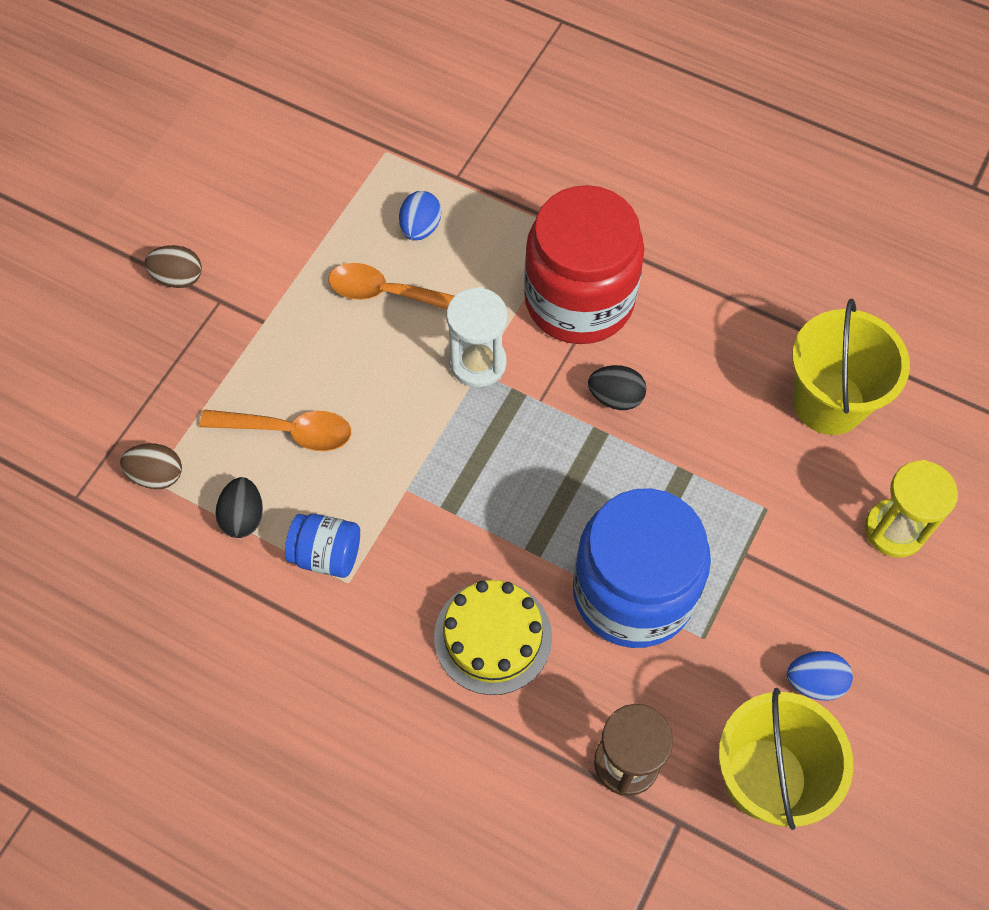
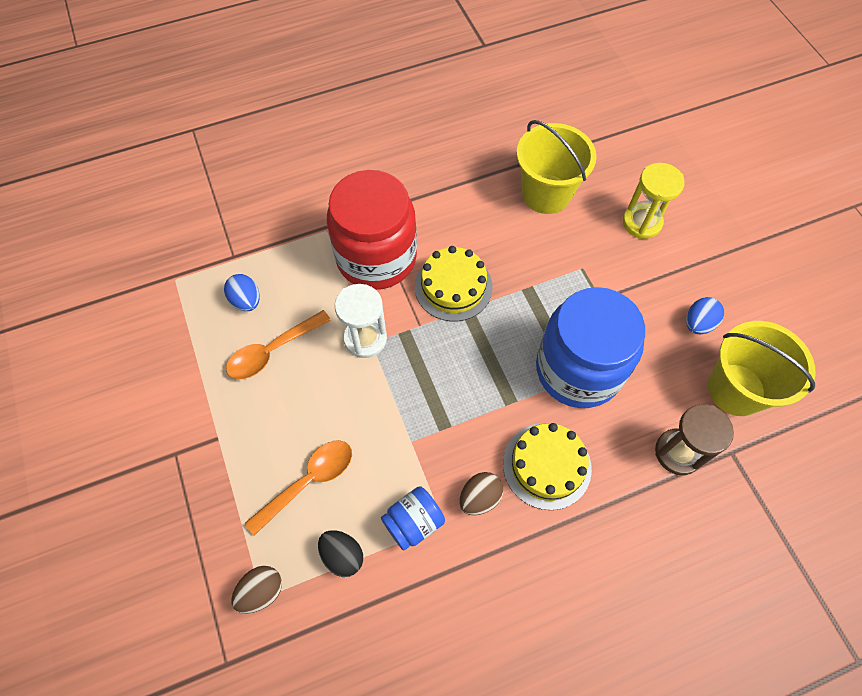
camera: 50 degrees left, 0 degrees up
(178, 278) = (131, 467): brown egg -> brown egg (479, 498)
(615, 397) = (453, 286): black egg -> yellow cake

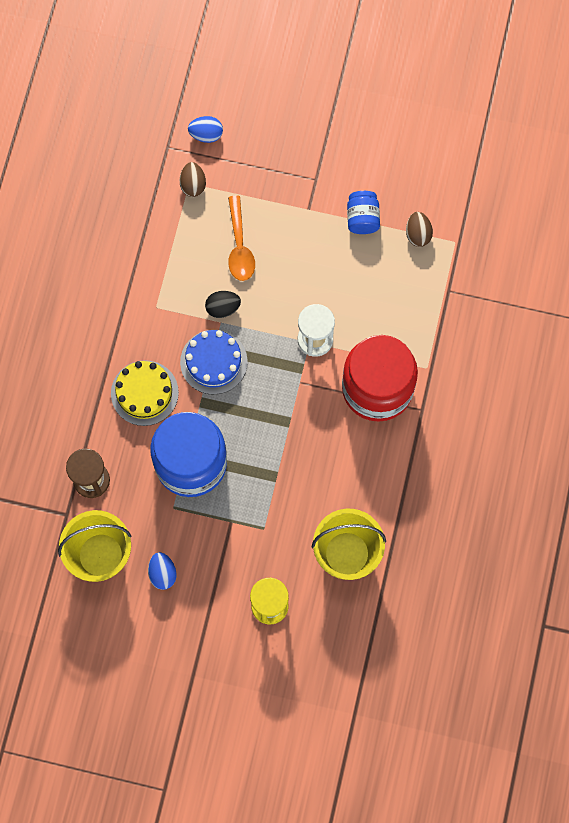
camera: 125 degrees right, 10 degrees up
(246, 300) = (402, 279): blue egg -> blue egg (206, 134)
(273, 351) = (348, 275): orange spoon -> none
(342, 555) = (180, 239): black egg -> black egg (223, 308)
(413, 522) = (169, 291): blue jar -> blue jar (362, 218)
(453, 286) = (314, 426): yellow cake -> none
(459, 418) = (213, 362): none -> blue cake
(479, 498) = (155, 338): brown egg -> brown egg (418, 234)

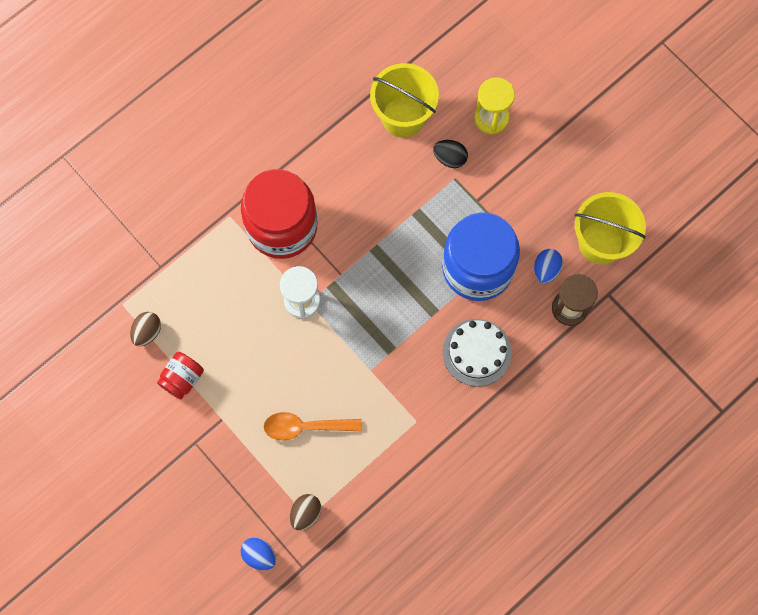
camera: 145 degrees left, 0 degrees up
(144, 393) = (477, 352): yellow cake -> white cake
(162, 573) = (559, 196): blue egg -> blue egg (546, 269)
(213, 362) = (400, 339): blue cake -> none
(223, 308) = (359, 381): black egg -> black egg (450, 158)
(239, 246) = (305, 427): orange spoon -> orange spoon turned 120 degrees counterclockwise
(362, 218) = (182, 378): blue jar -> red jar

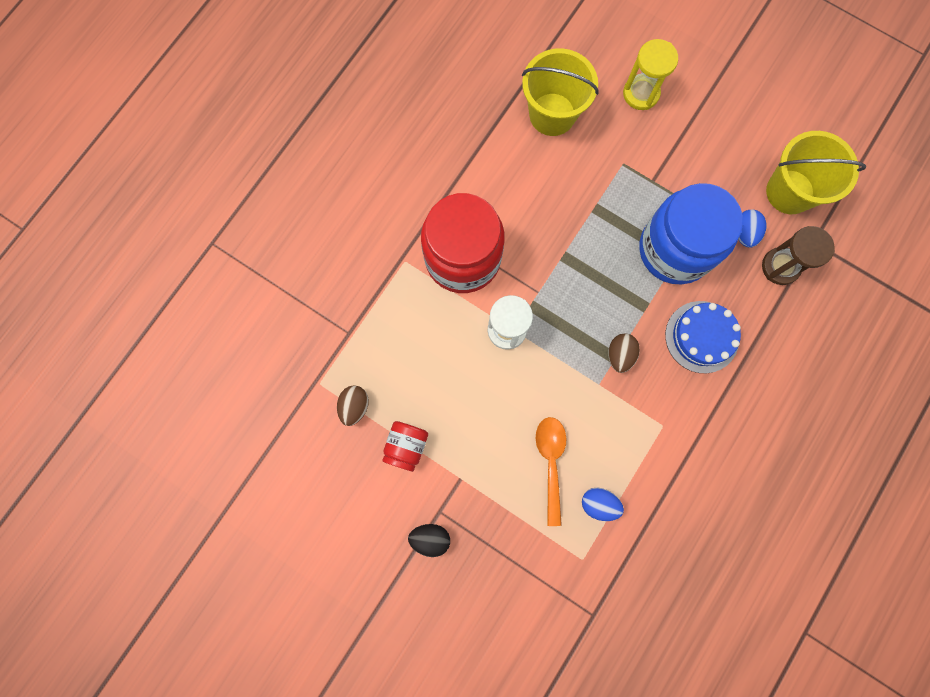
camera: 15 degrees left, 5 degrees up
(259, 555) = (544, 615): blue egg -> blue egg (599, 503)
(305, 427) = (550, 463): orange spoon -> orange spoon turned 105 degrees clockwise
(305, 513) = (579, 556): brown egg -> brown egg (620, 355)
(450, 158) = (612, 144): black egg -> black egg (430, 538)
(477, 352) = (702, 337): white cake -> blue cake

